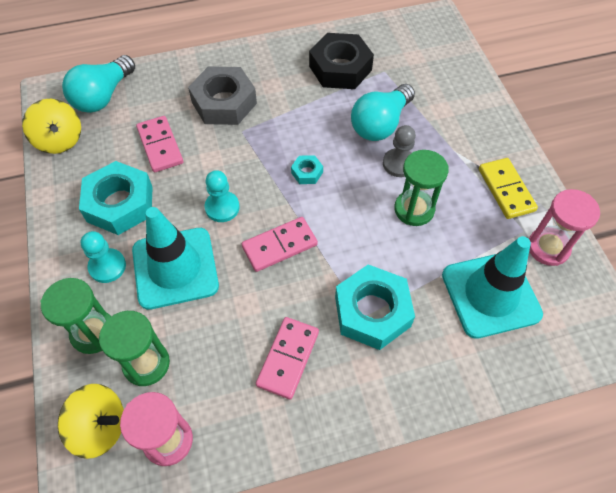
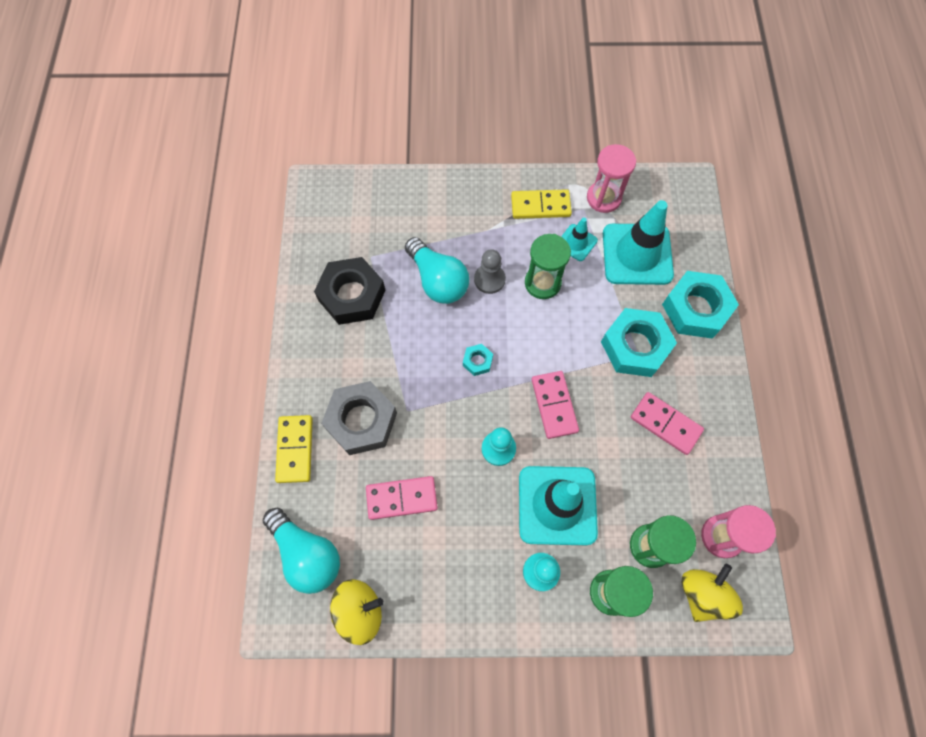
camera: 75 degrees left, 10 degrees up
(120, 204) = (468, 551): turquoise nut -> turquoise nut (696, 309)
(188, 67) = (295, 449): none -> yellow domino
(477, 231) = (576, 242): none -> turquoise traffic cone

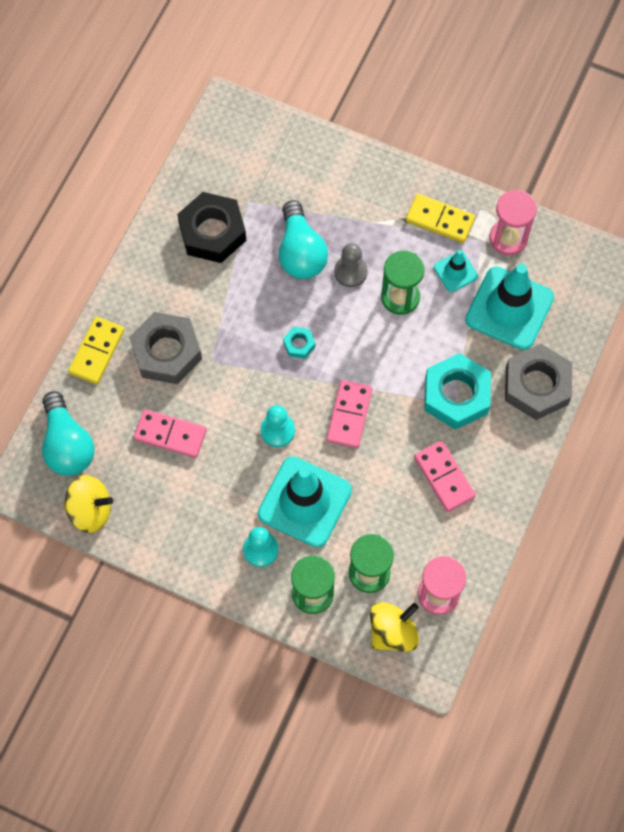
camera: 25 degrees right, 0 degrees up
(696, 309) = (536, 386): turquoise nut -> grey nut

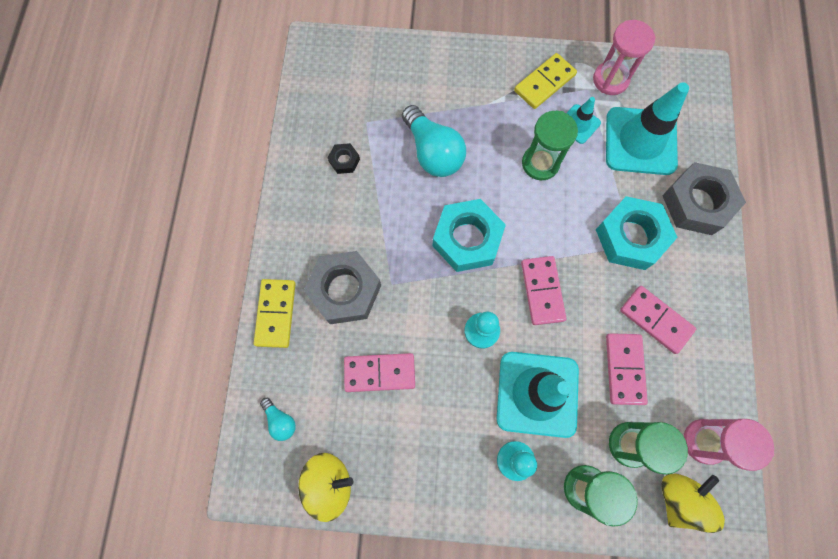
camera: 20 degrees left, 5 degrees up
(67, 444) = (280, 421): turquoise light bulb -> turquoise light bulb, size x0.48
(212, 232) = (344, 160): black nut -> black nut, size x0.45
(299, 344) = (467, 239): turquoise nut -> turquoise nut, size x2.21
(350, 272) = (486, 155): grey pawn -> none
(394, 509) = (624, 369): none -> pink domino
(440, 220) = (544, 83): yellow domino -> yellow domino turned 45 degrees counterclockwise

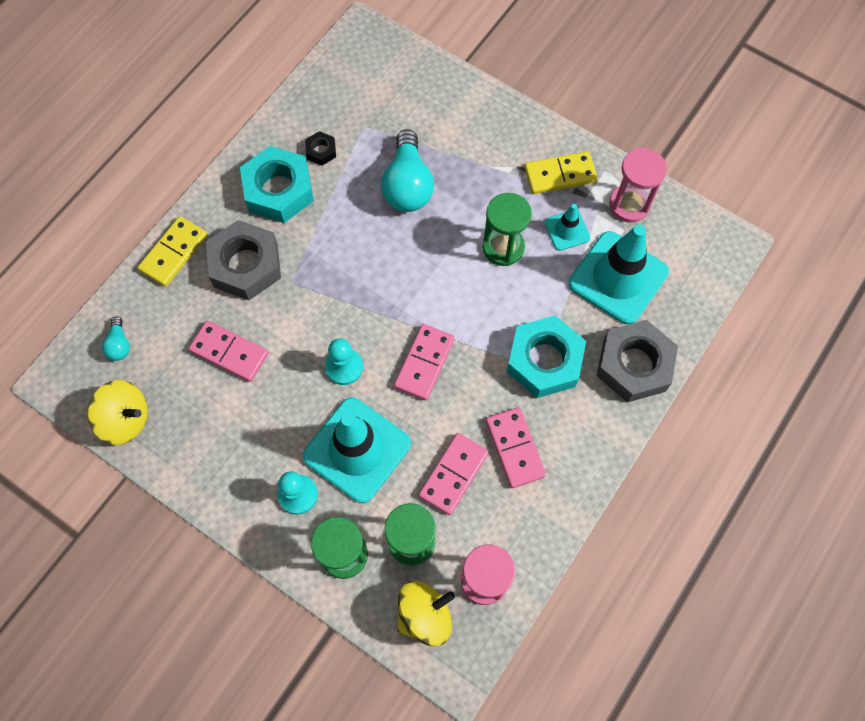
camera: 30 degrees right, 5 degrees down
(467, 239) = (386, 279): turquoise nut -> turquoise nut (279, 190)

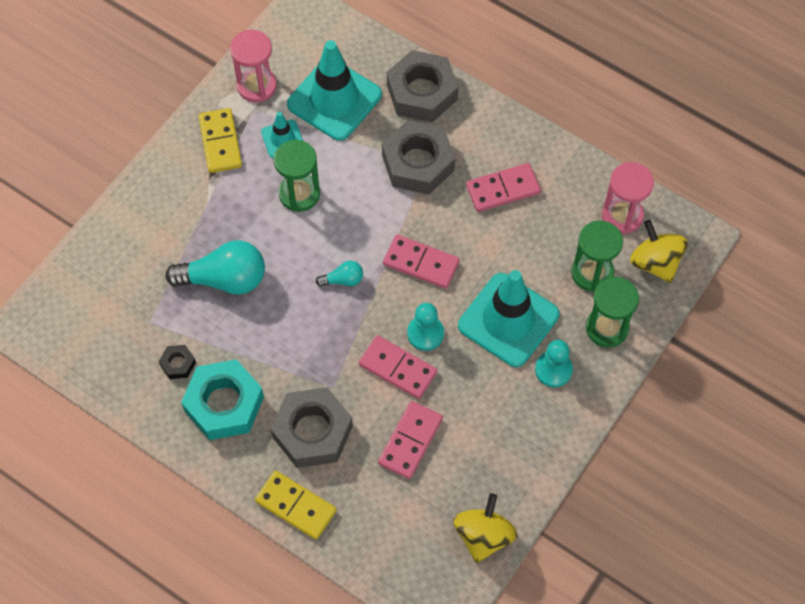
camera: 90 degrees left, 5 degrees down
(119, 345) = (402, 551): turquoise light bulb -> turquoise light bulb (343, 280)
(453, 474) = (529, 239): pink domino -> pink domino (398, 368)
(544, 361) = (418, 163): turquoise nut -> grey nut

